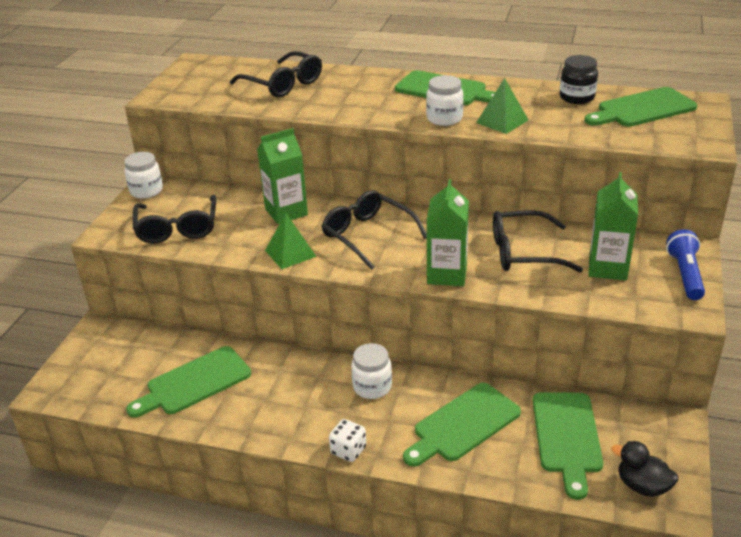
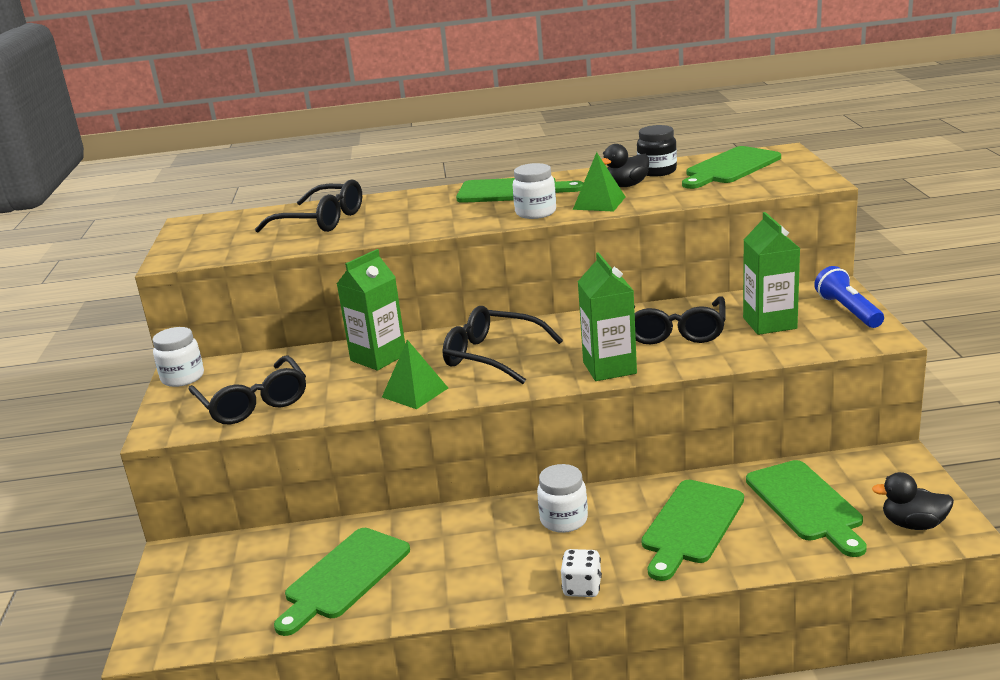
camera: 20 degrees left, 10 degrees down
(524, 252) = (674, 331): black glasses -> black glasses turned 60 degrees counterclockwise
(539, 107) = (626, 185): none -> black duck

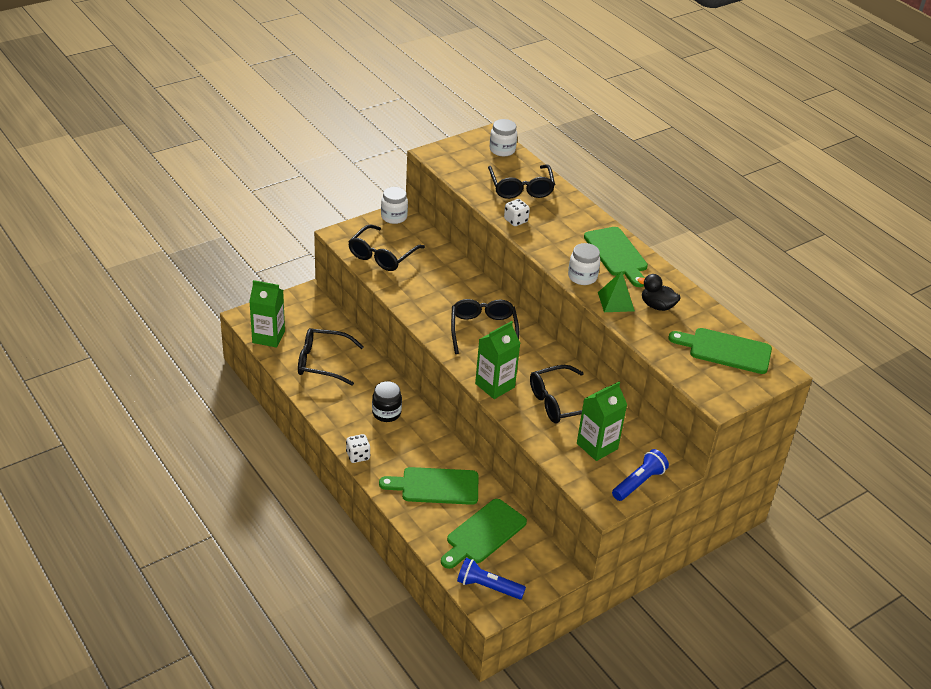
camera: 55 degrees right, 15 degrees up
(344, 577) = (322, 362): green cutting board -> black glasses
(378, 357) = (456, 283): green carton -> green carton (268, 337)
(382, 232) = (515, 220): none -> white dice
(415, 392) = (424, 313): green pyramid -> none
(564, 520) = (413, 431): white jar -> white jar (502, 150)
(657, 171) = (696, 314): black jar -> black jar (386, 413)
(913, 524) = (488, 587): black duck -> blue flashlight

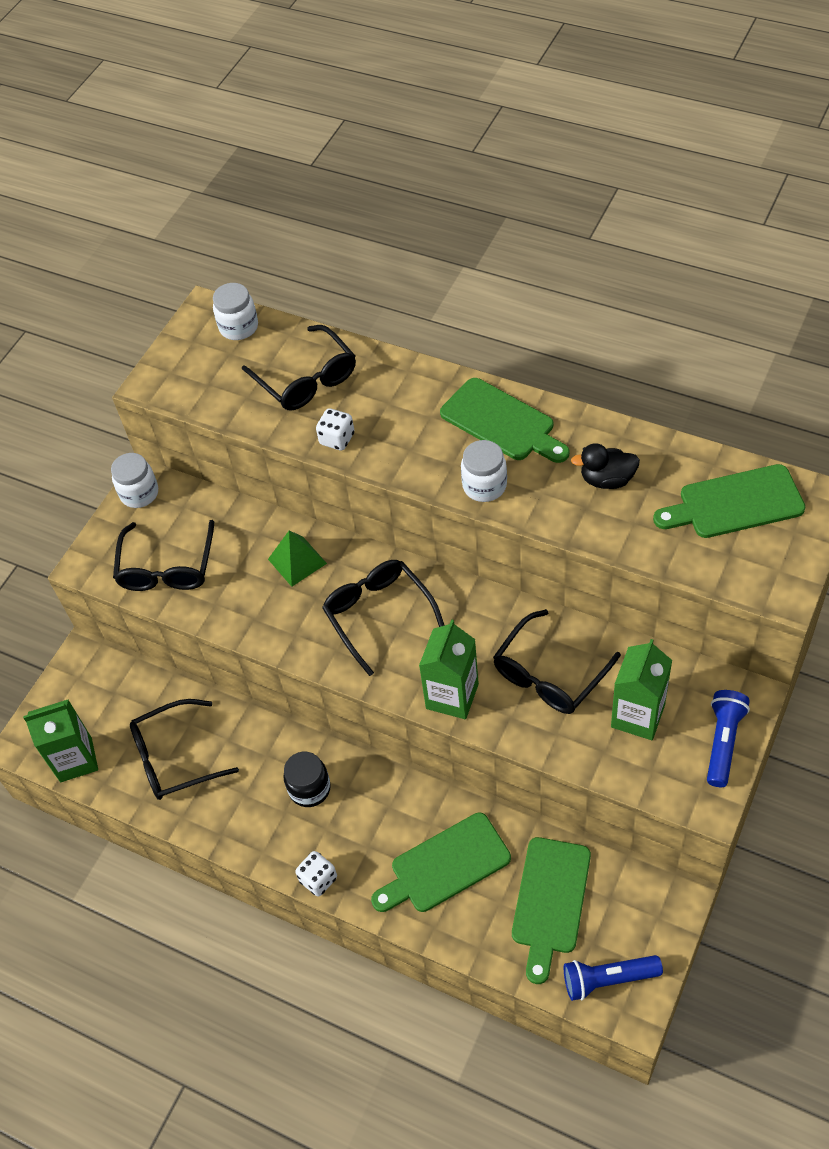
camera: 20 degrees left, 15 degrees up
(616, 301) = (552, 502): green pyramid -> green pyramid (297, 561)

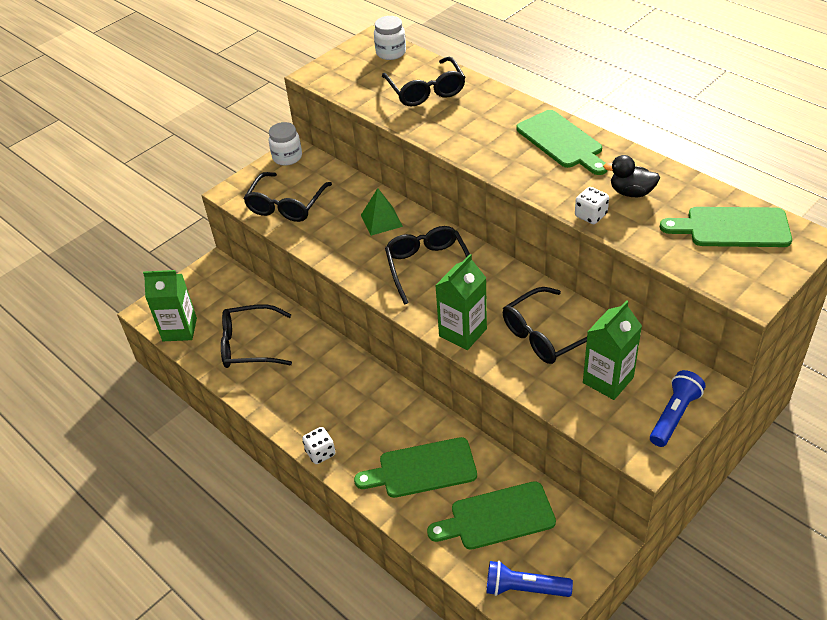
camera: 15 degrees right, 10 degrees down
(309, 789) = (339, 390): black jar -> none
(337, 439) = (432, 129): white dice -> white dice (590, 215)
(484, 486) = (532, 178): white jar -> none
(550, 901) = (497, 517): green cutting board -> green cutting board turned 45 degrees clockwise

